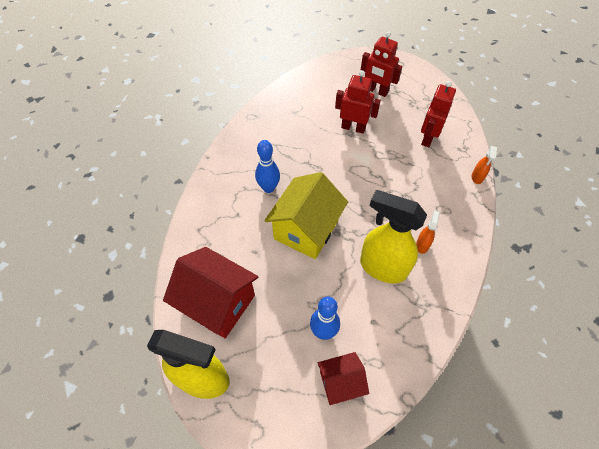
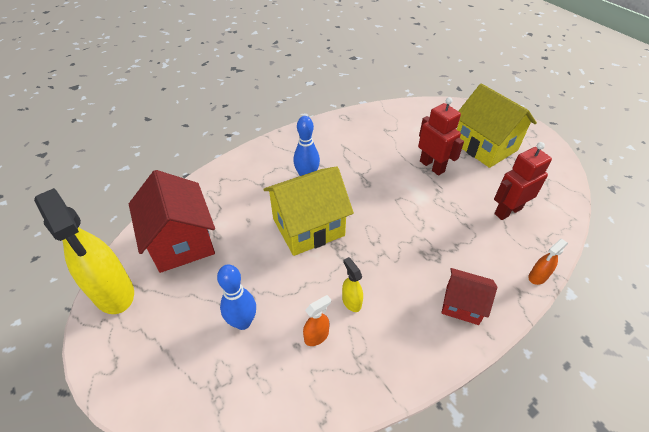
camera: 35 degrees right, 10 degrees down
(340, 382) = (214, 379): red house -> red house (462, 304)
(376, 91) = (485, 146): red robot -> yellow house
(382, 267) = (351, 301): yellow spray bottle -> yellow spray bottle, size x0.43
(422, 245) = (413, 306): orange spray bottle -> orange spray bottle (316, 336)

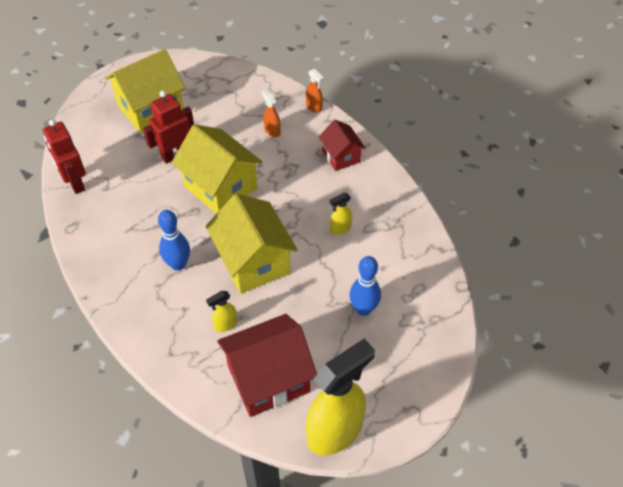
camera: 90 degrees left, 5 degrees up
(242, 210) = (225, 324): none -> yellow spray bottle
(316, 336) = (374, 253): orange spray bottle -> orange spray bottle (272, 131)
(397, 199) = (220, 187): none -> yellow house
(462, 304) = (341, 156): red house -> red house turned 45 degrees counterclockwise
(507, 211) = (242, 110): red robot -> red robot (75, 183)

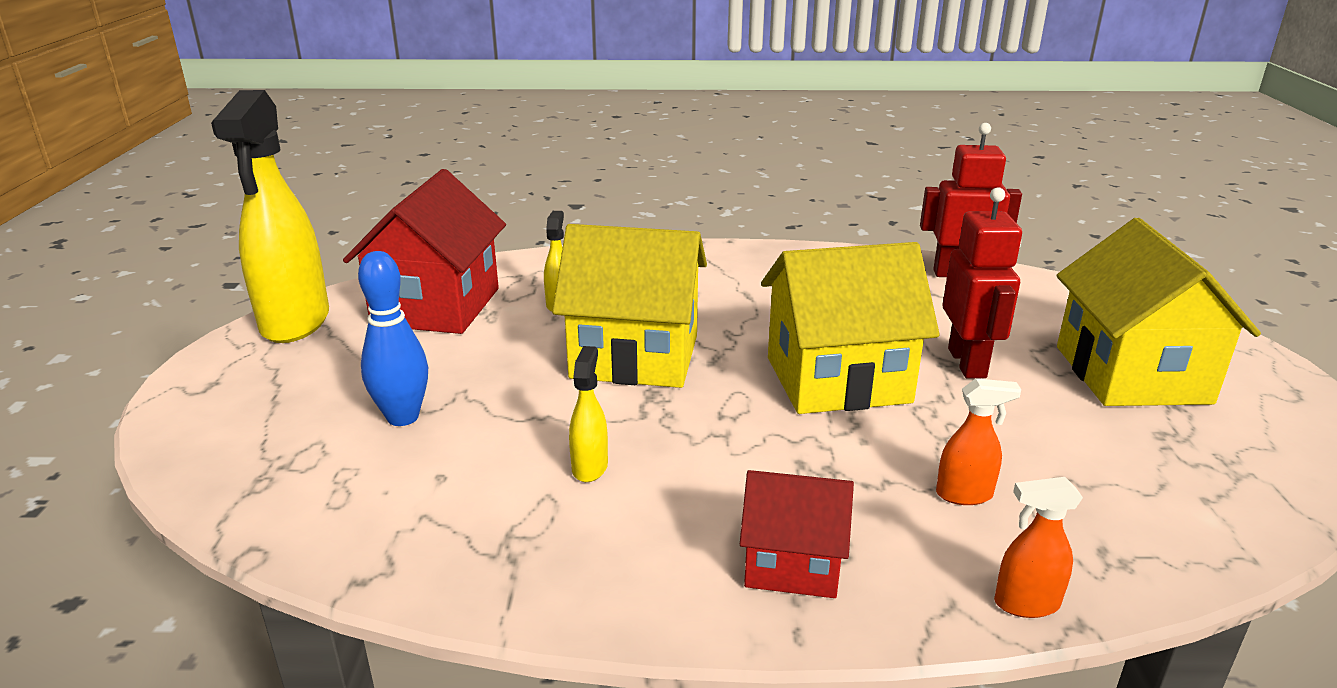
camera: 125 degrees right, 25 degrees down
(178, 264) = (707, 302): blue bowling pin -> none

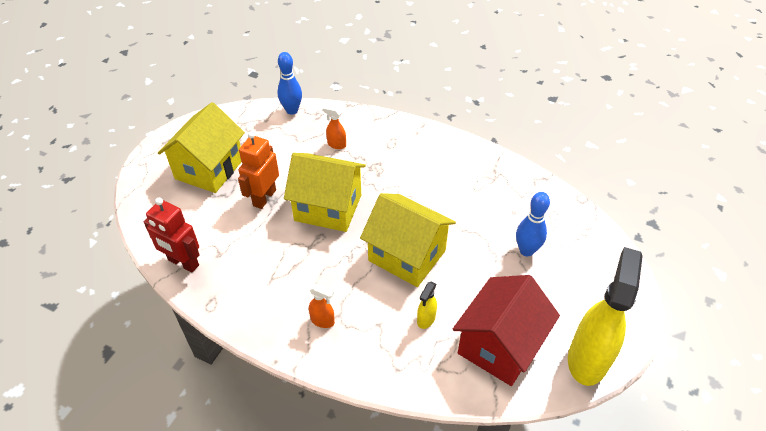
camera: 155 degrees left, 20 degrees up
(590, 467) = (456, 197): yellow spray bottle -> none
(792, 564) = (410, 142): red house -> none
(967, 363) = (264, 198): red robot -> orange robot
(1025, 604) = (356, 113): orange spray bottle -> orange spray bottle (323, 321)
(1192, 546) = (292, 110): none -> blue bowling pin

